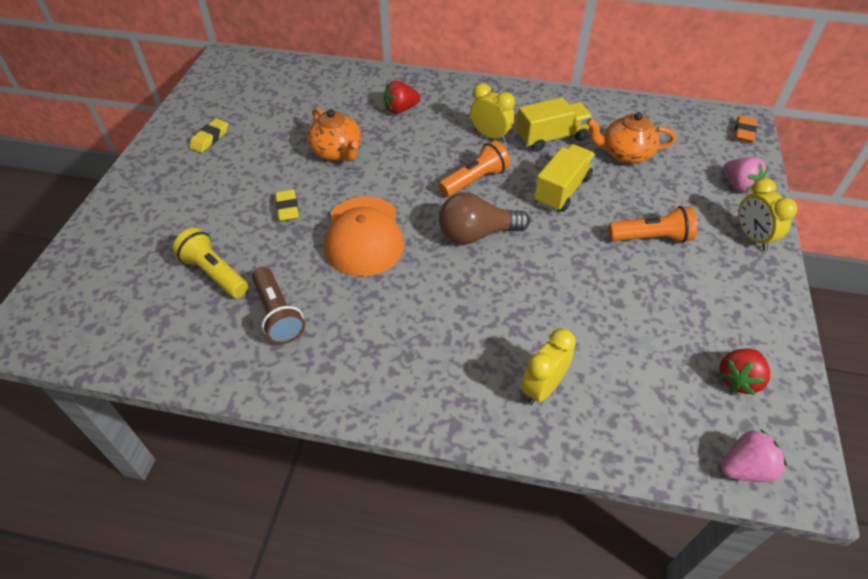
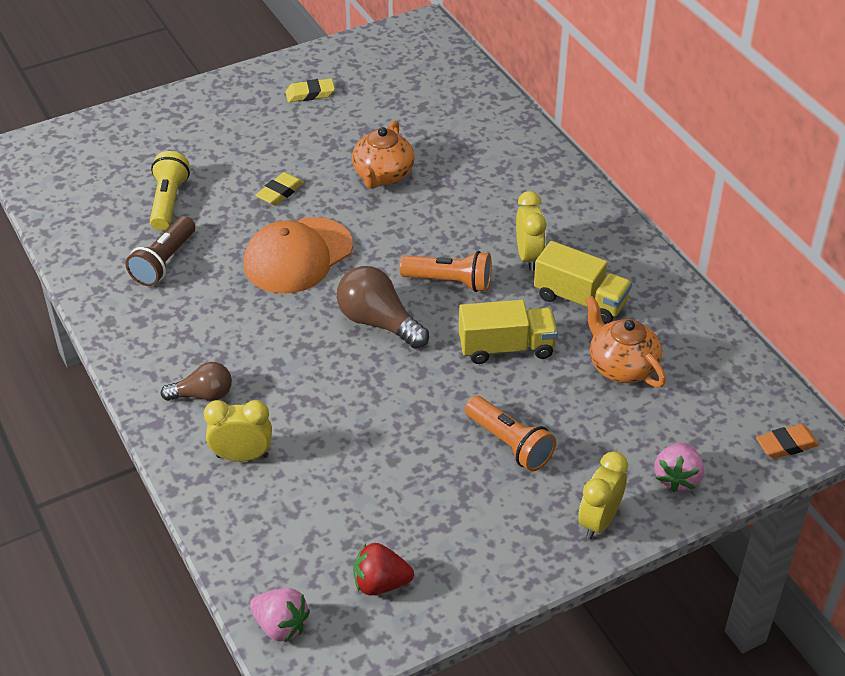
camera: 50 degrees right, 5 degrees down
(401, 109) = (493, 176): red strawberry -> none
(452, 375) = (203, 395): none -> brown light bulb

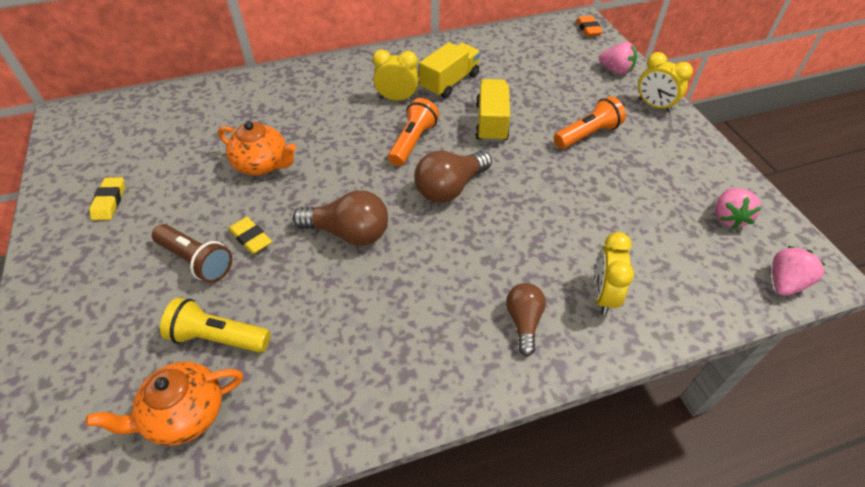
camera: 80 degrees left, 5 degrees up
(164, 262) = (319, 347): brown flashlight -> brown flashlight (196, 261)
(298, 256) = (349, 233): orange cap -> brown light bulb
(380, 583) = (728, 217): red strawberry -> pink strawberry
(621, 366) = (517, 75): orange teapot -> orange teapot (185, 414)

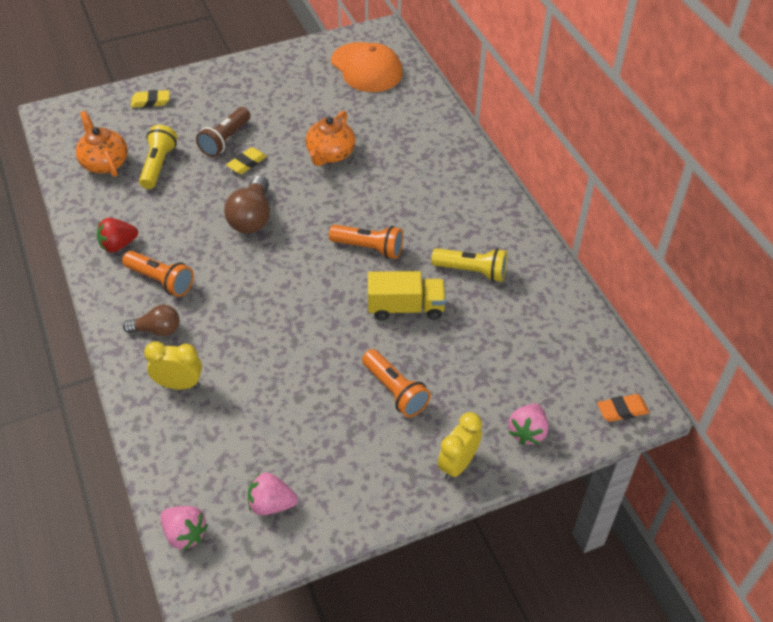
camera: 85 degrees right, 0 degrees up
(110, 201) = (284, 83): yellow eraser -> yellow eraser (150, 102)
(124, 130) = (366, 68): none -> orange cap
(371, 378) = (118, 245): none -> red strawberry
(397, 99) = (435, 231): yellow clock -> none
(443, 322) = (161, 280): none -> orange flashlight
(450, 82) = (471, 271): yellow truck -> yellow flashlight
(450, 188) = (306, 278): brown light bulb -> none

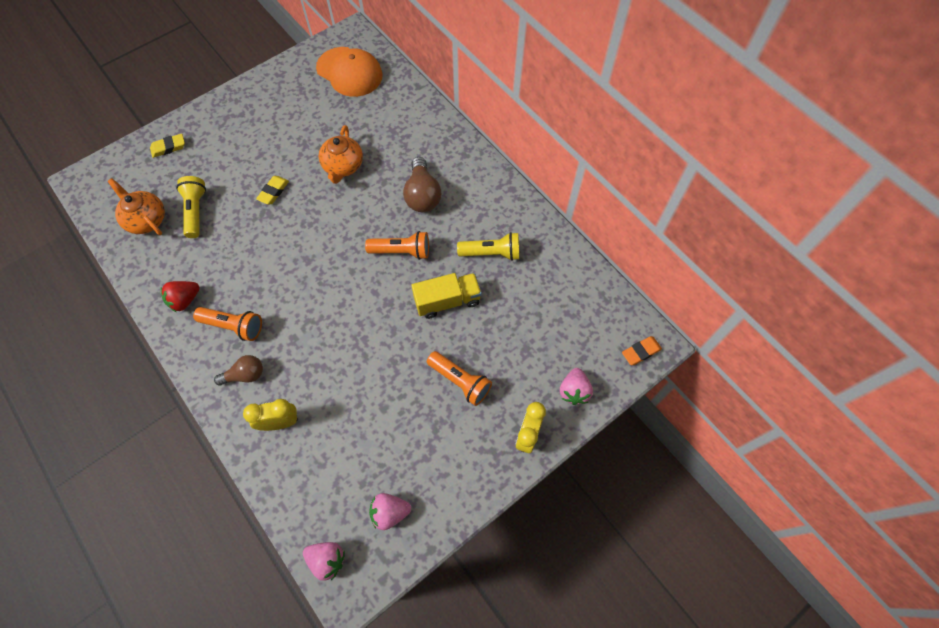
camera: 15 degrees left, 15 degrees up
(225, 140) = (247, 172): brown flashlight -> none
(252, 217) = (294, 245): brown light bulb -> brown light bulb (422, 195)

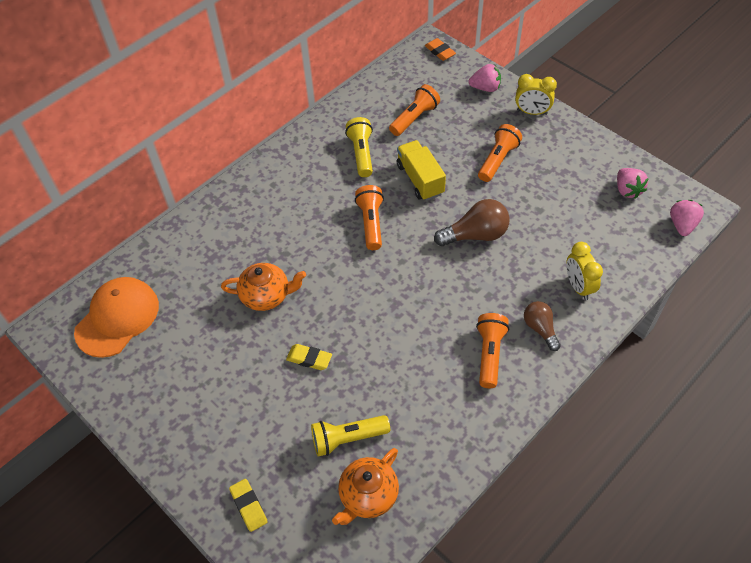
camera: 95 degrees left, 10 degrees down
(185, 300) = (470, 413): red strawberry -> none
(422, 195) = (299, 217): brown light bulb -> brown light bulb (475, 235)
(535, 308) = (414, 118): none -> orange flashlight

